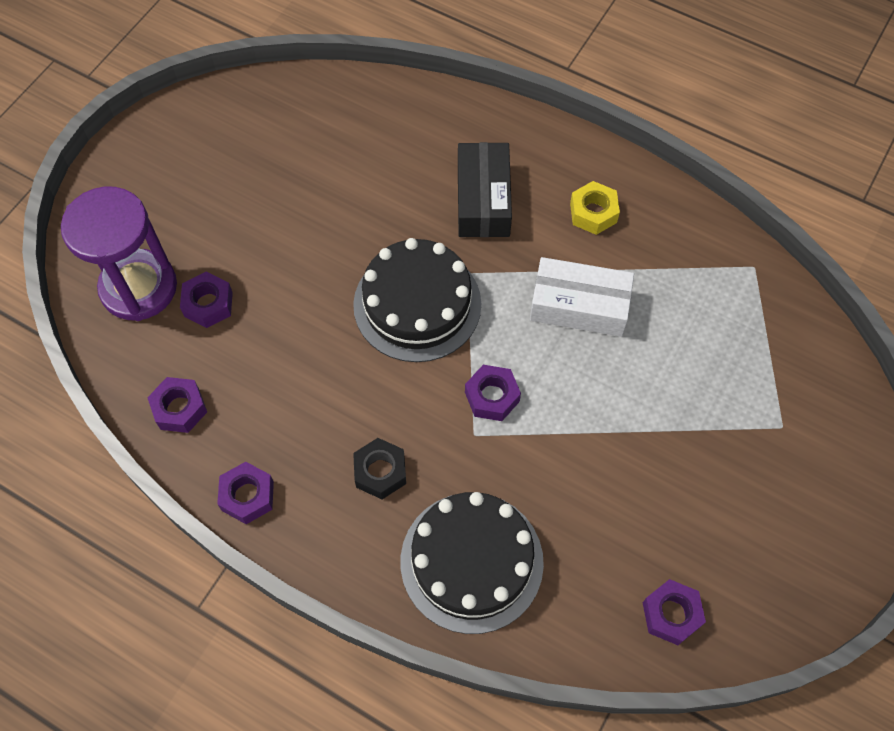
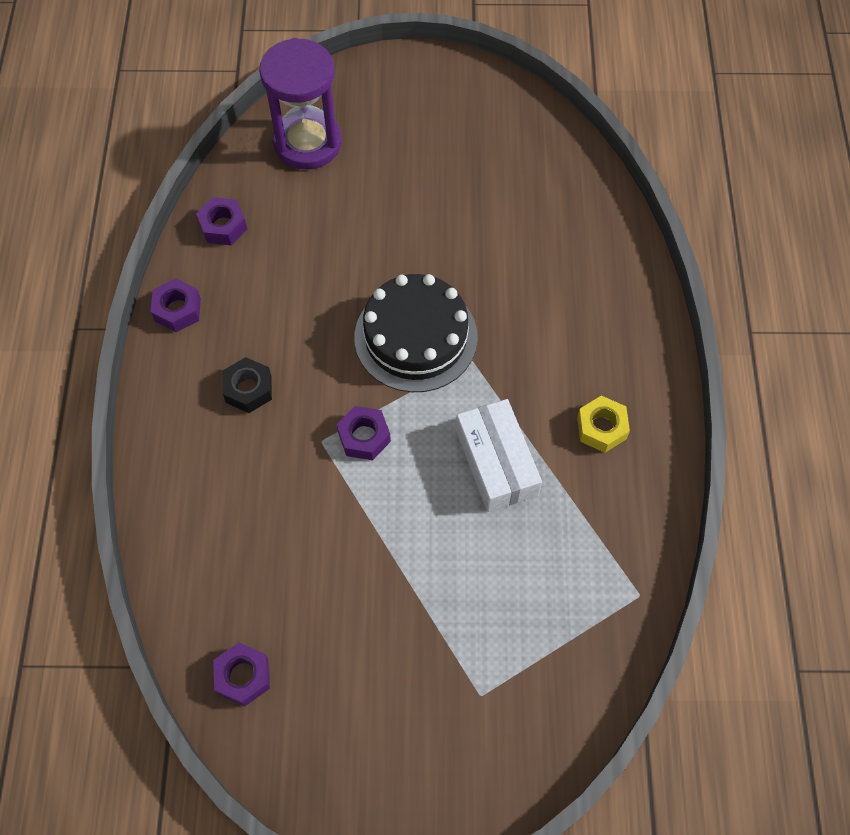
camera: 60 degrees right, 0 degrees up
(208, 304) = (322, 194): purple nut -> none
(471, 561) = (208, 495): black cake -> none
(483, 200) = (552, 334): black box -> none

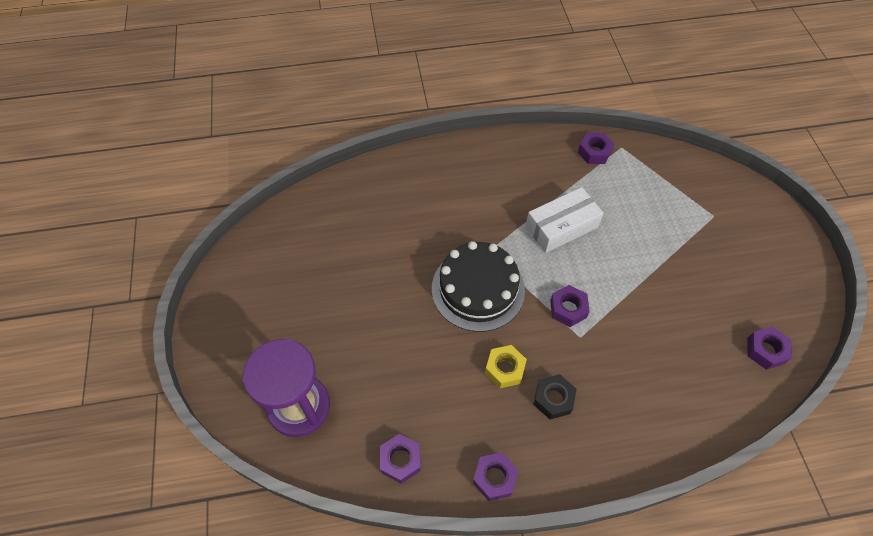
camera: 100 degrees left, 5 degrees down
(601, 428) = (519, 174): yellow nut -> yellow nut (504, 369)
(633, 549) = (594, 152): none -> purple nut

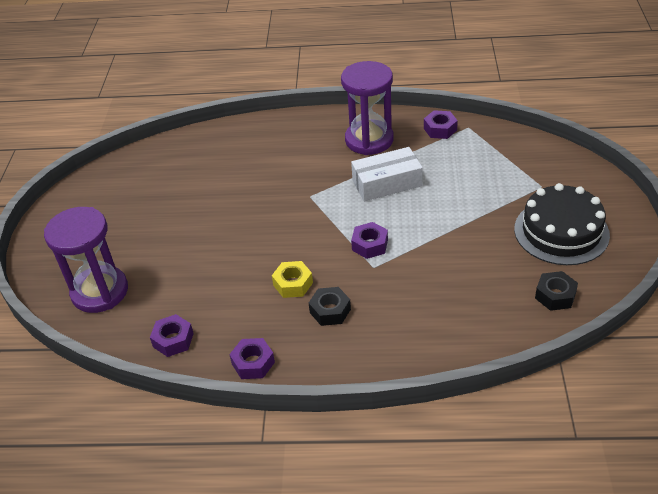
camera: 15 degrees right, 15 degrees down
(478, 289) = (290, 223): black cake -> black cake (561, 231)
(527, 172) = (369, 140): none -> purple hourglass
(765, 350) = (555, 295): purple nut -> black nut

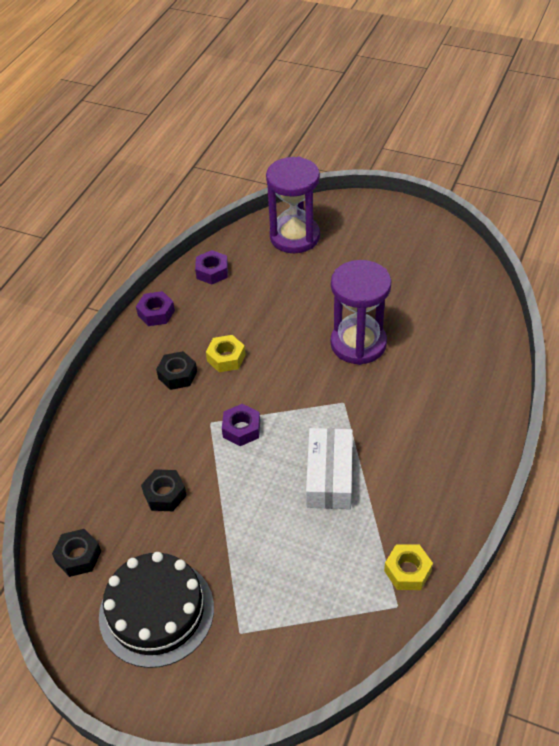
camera: 110 degrees right, 5 degrees up
(369, 140) = (419, 486): purple hourglass -> purple hourglass (358, 343)
(440, 129) = (407, 571): purple nut -> yellow nut
(463, 267) = (165, 494): none -> black nut

